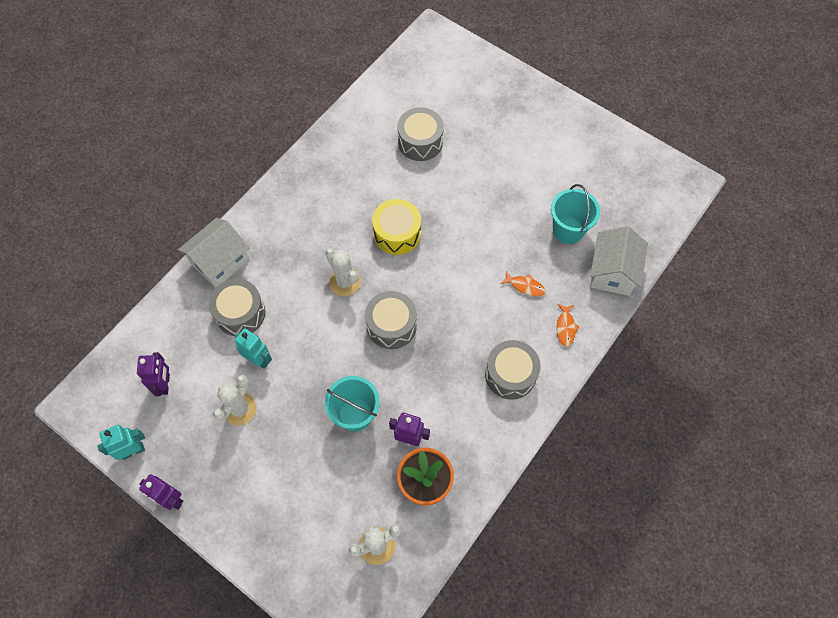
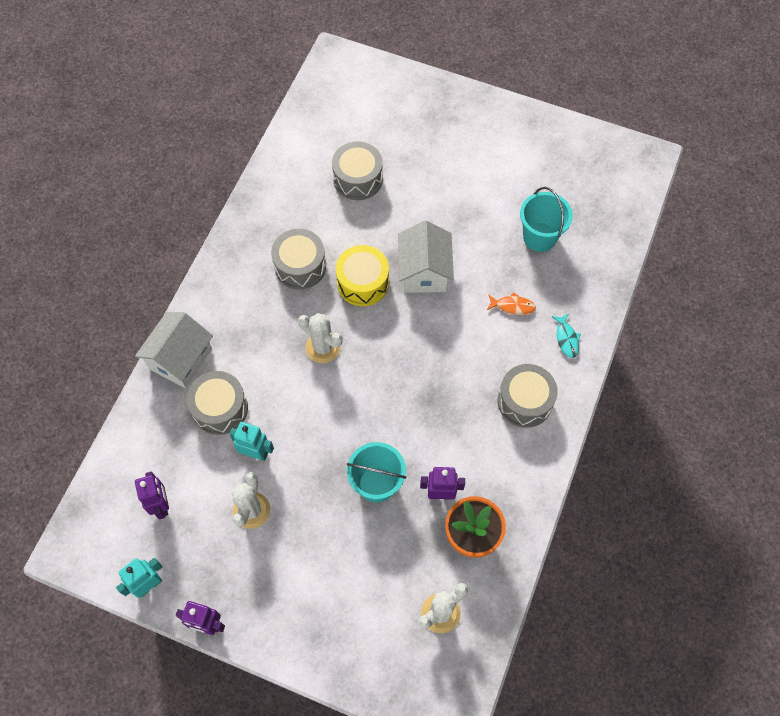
camera: 15 degrees left, 0 degrees up
(391, 325) = (386, 381): grey drum -> grey drum (300, 266)
(565, 327) = (566, 339): orange fish -> turquoise fish
(612, 272) = (597, 270): white house -> white house (424, 271)

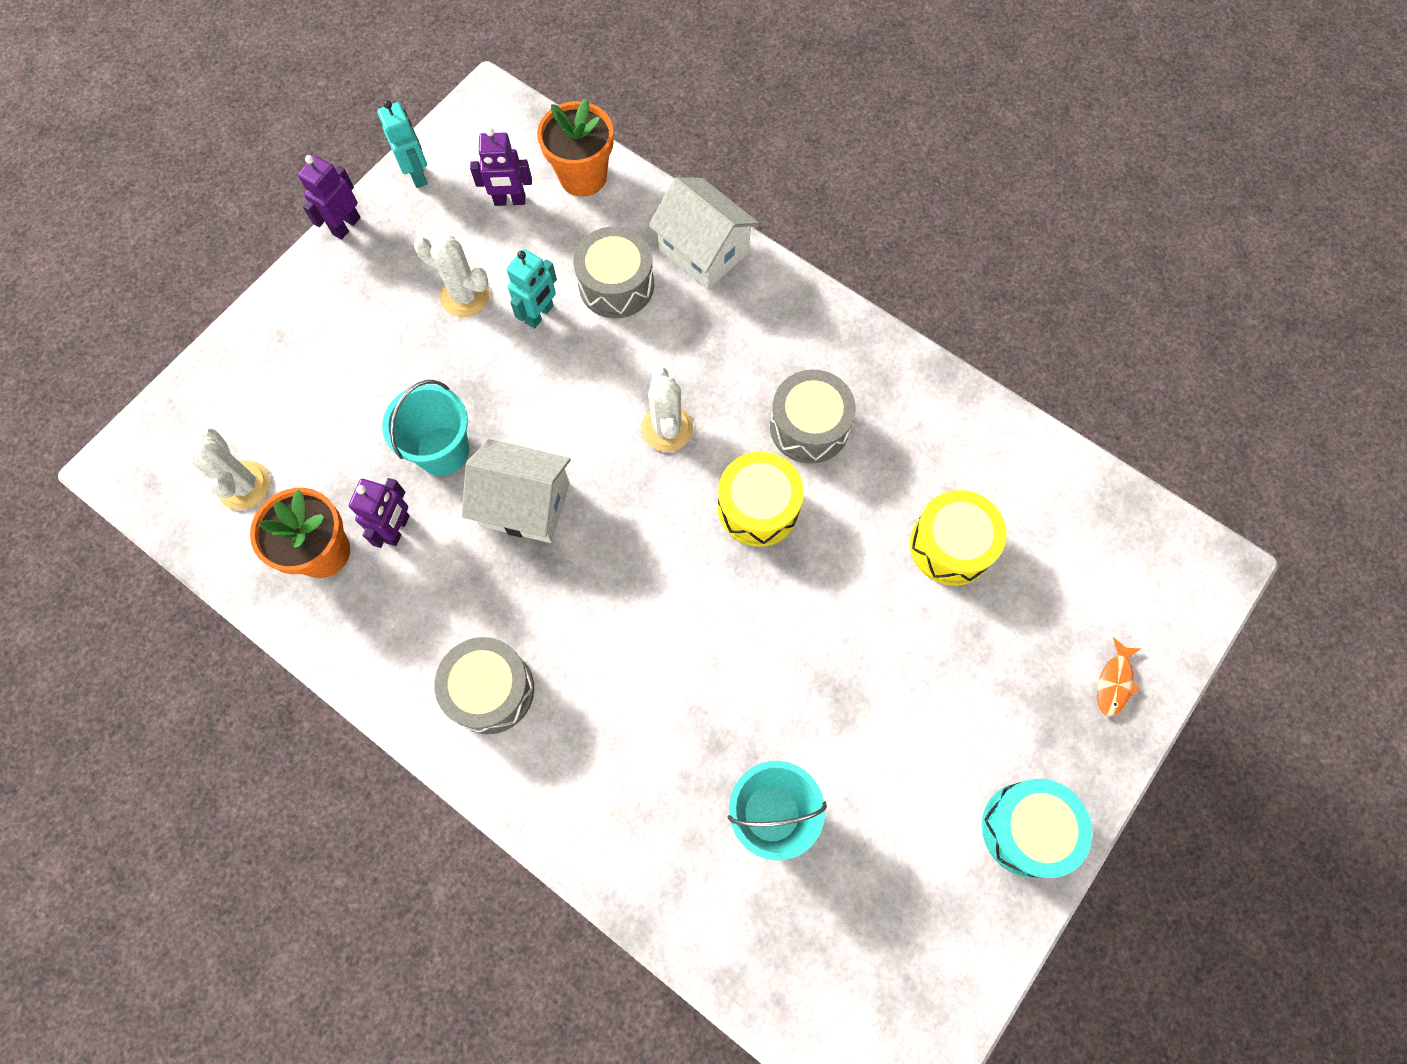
camera: 105 degrees right, 5 degrees up
(130, 458) = (583, 176): none -> orange flower pot
(323, 347) = (667, 428): white cactus -> white cactus turned 60 degrees counterclockwise
(358, 179) = (951, 545): grey drum -> yellow drum
(424, 271) = (754, 603): white house -> white house (525, 504)
(504, 122) = (1027, 829): none -> turquoise drum
(512, 306) = (655, 724): orange fish -> orange fish (1114, 682)
(566, 339) = (572, 793): turquoise fish -> none

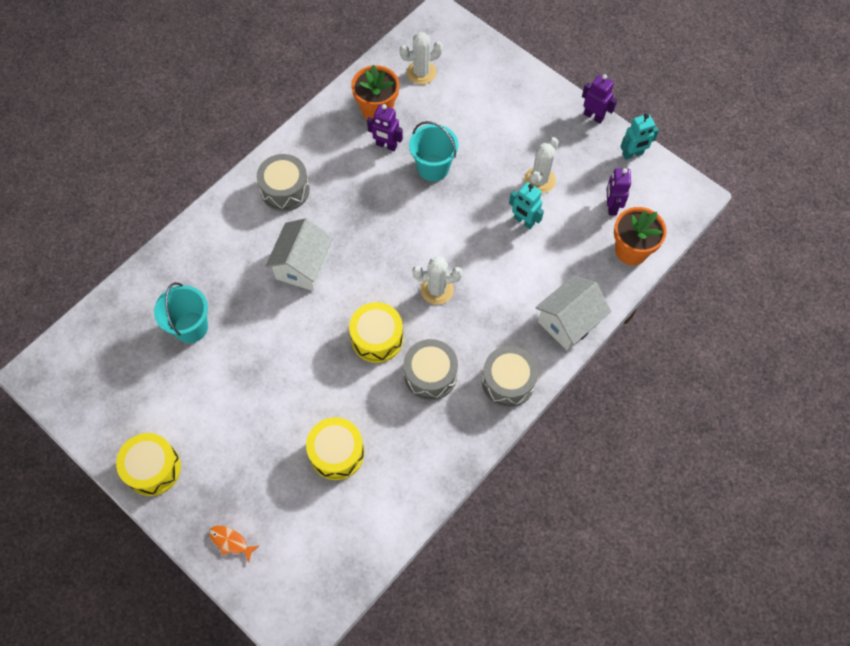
camera: 95 degrees right, 5 degrees down
(525, 504) = (394, 209): white house -> white house (303, 265)
(616, 285) = (544, 266): grey drum -> grey drum (508, 382)
(1027, 829) = (153, 468): turquoise drum -> yellow drum

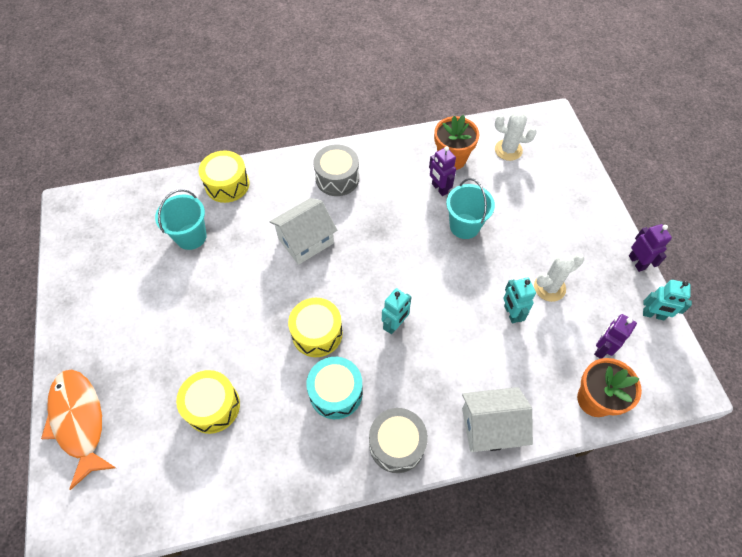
camera: 35 degrees right, 5 degrees down
(153, 468) = (78, 323): yellow drum -> yellow drum (227, 184)
(231, 542) = (79, 421): orange fish -> orange fish, size x2.37
(430, 375) = (336, 392): grey drum -> turquoise drum
(437, 290) = (395, 325): white cactus -> turquoise robot

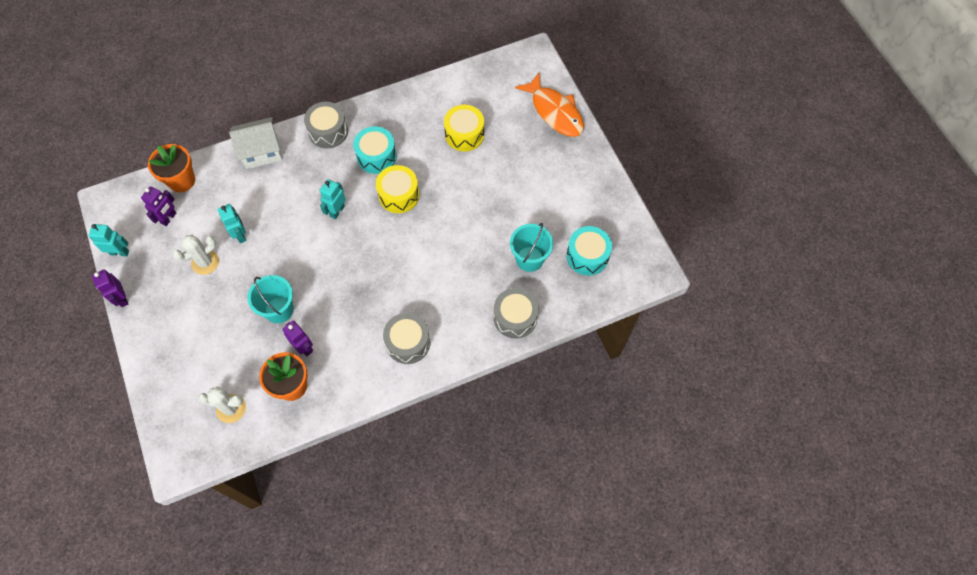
camera: 170 degrees right, 5 degrees up
(129, 230) = (587, 256): none -> turquoise drum
(227, 184) = (515, 317): yellow drum -> grey drum
(306, 241) = (425, 271): white house -> none

